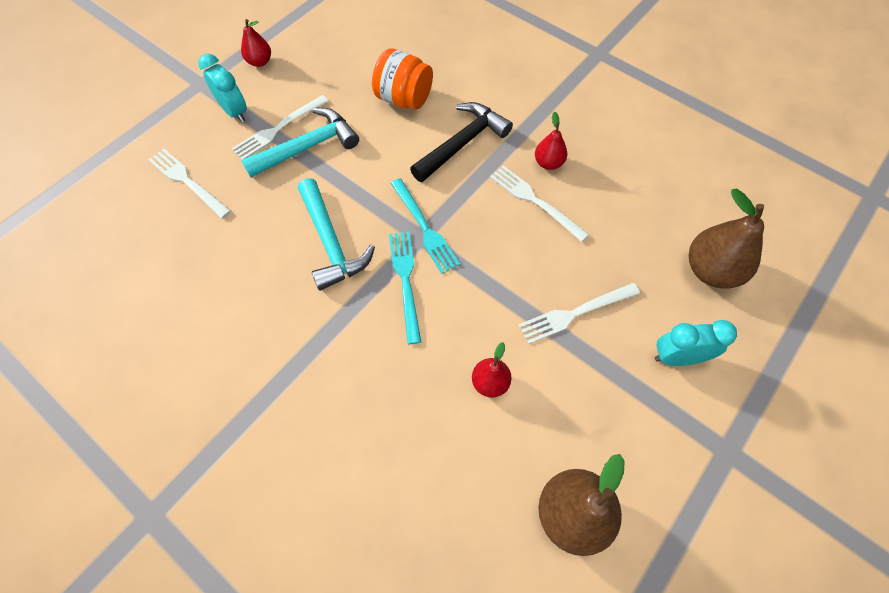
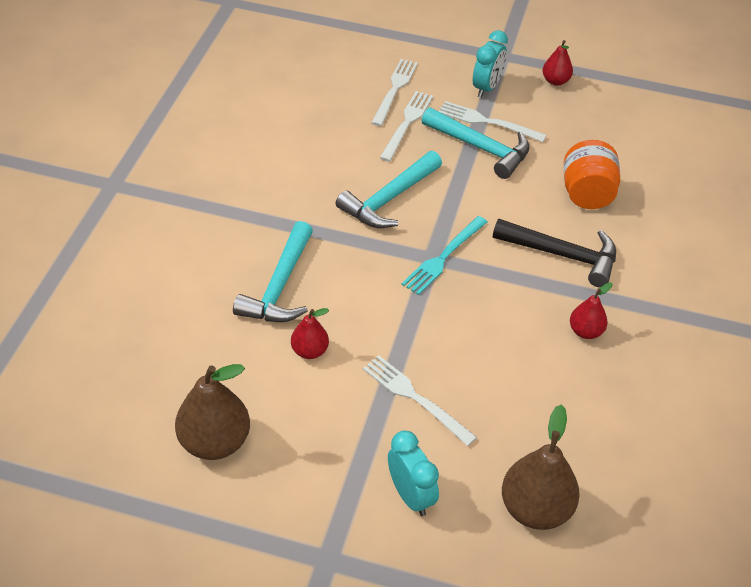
camera: 65 degrees right, 15 degrees down
(397, 381) = (279, 287): none -> turquoise hammer
(406, 281) = (379, 262): turquoise fork -> none
(535, 201) = (529, 332): white fork -> white fork (407, 123)

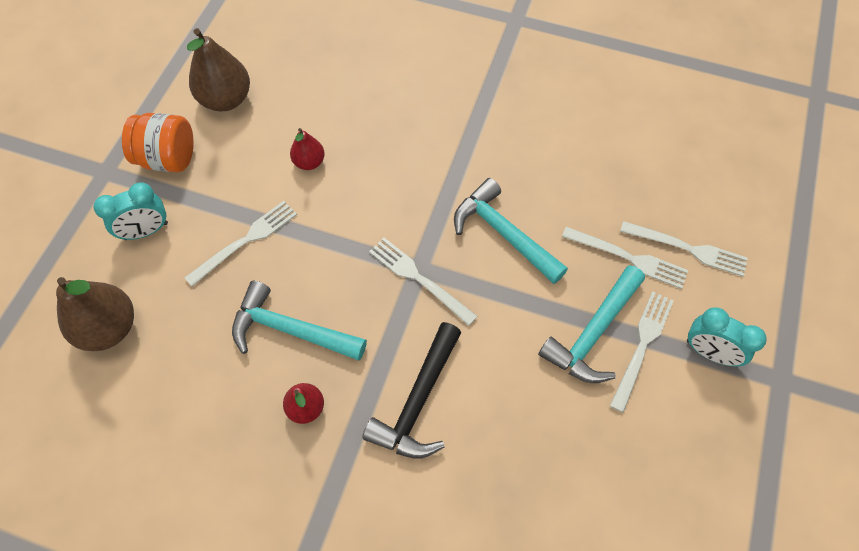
camera: 95 degrees right, 15 degrees up
(279, 287) = (386, 140): turquoise hammer -> turquoise hammer (290, 329)
(443, 257) = (419, 278): turquoise fork -> white fork
(555, 81) = (739, 442): red pear -> none
(587, 194) = (519, 447): orange jar -> orange jar (168, 158)

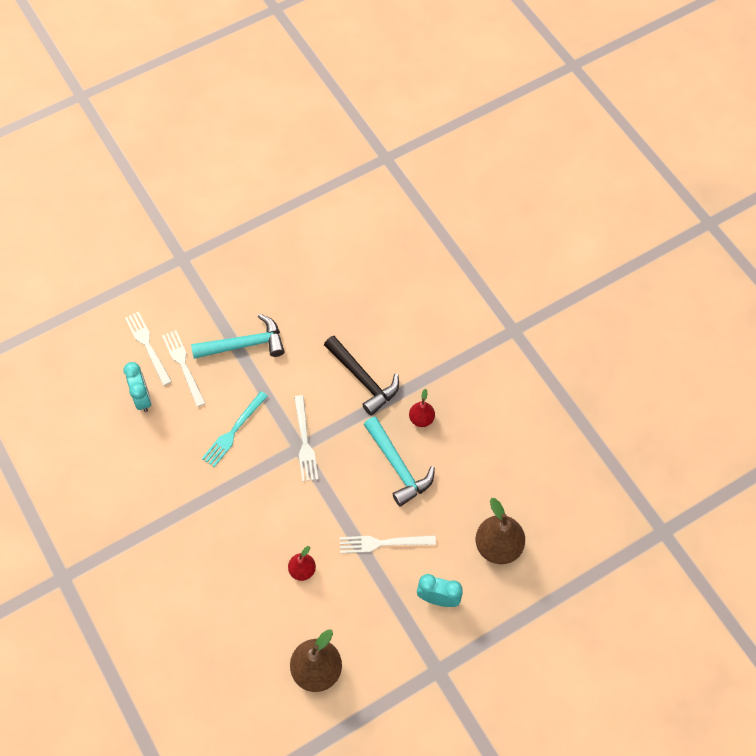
camera: 140 degrees left, 0 degrees up
(168, 158) = (389, 647): orange jar -> none
(418, 401) = (363, 379): black hammer -> black hammer turned 75 degrees clockwise
(503, 233) = (233, 431): turquoise hammer -> turquoise fork
(642, 346) = (228, 321): white fork -> none
(709, 352) = (200, 294): turquoise clock -> turquoise clock (142, 398)

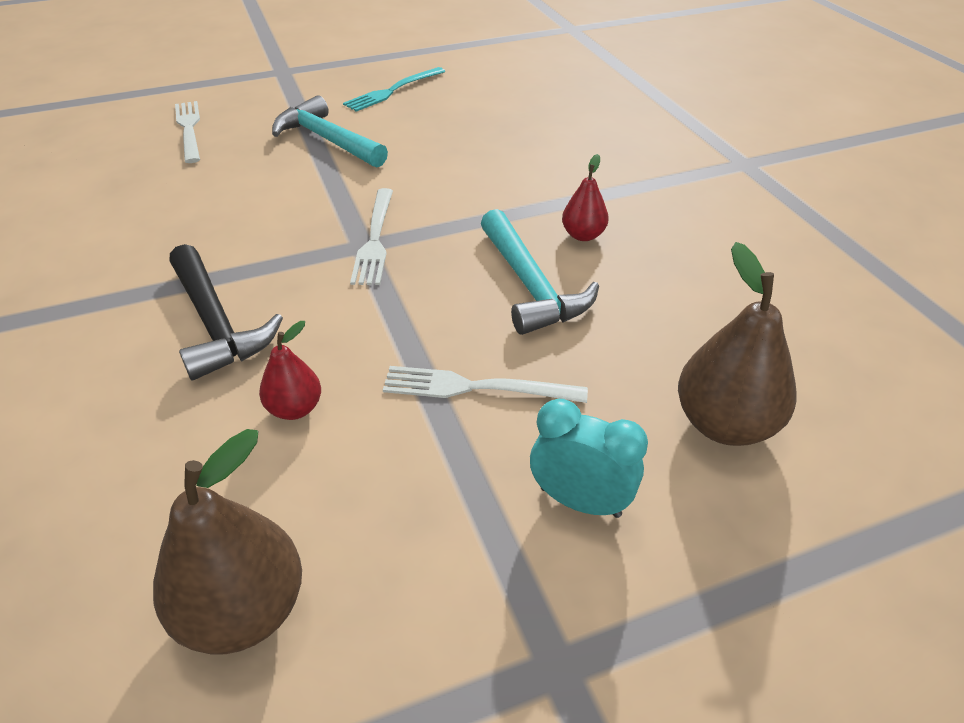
camera: 10 degrees right, 20 degrees down
(142, 398) = (146, 172): turquoise clock -> none
(183, 365) = (227, 149): white fork -> none
(233, 431) = (264, 216): turquoise fork -> turquoise fork (393, 91)
(245, 344) = (327, 140): turquoise hammer -> turquoise hammer turned 135 degrees counterclockwise
(363, 379) = (494, 186): black hammer -> black hammer (216, 324)

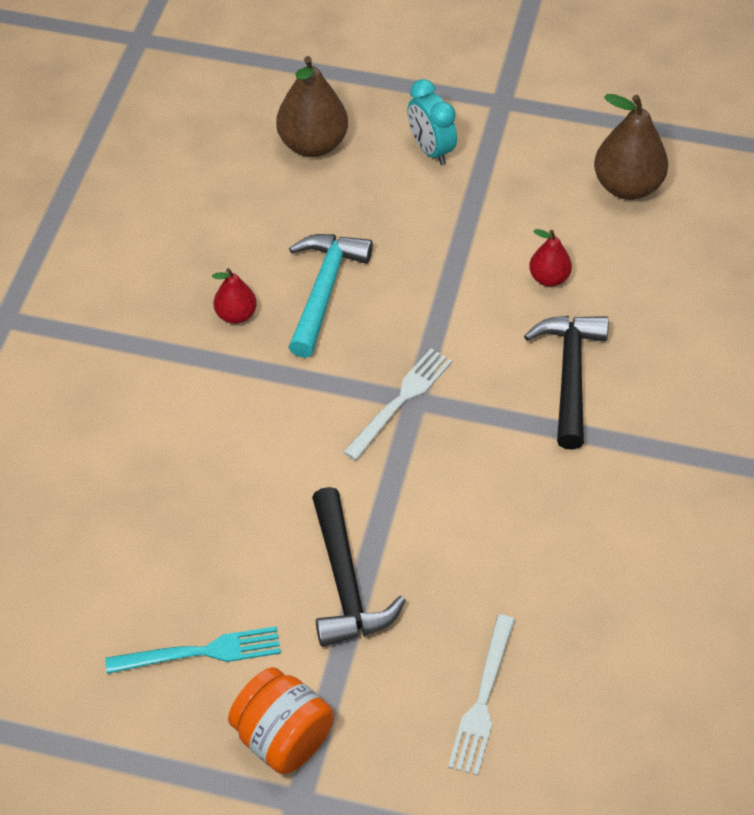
camera: 145 degrees left, 10 degrees up
(311, 83) = (283, 738): none -> orange jar
(327, 140) = (345, 583): turquoise hammer -> black hammer
(476, 387) = (430, 235): white fork -> none

